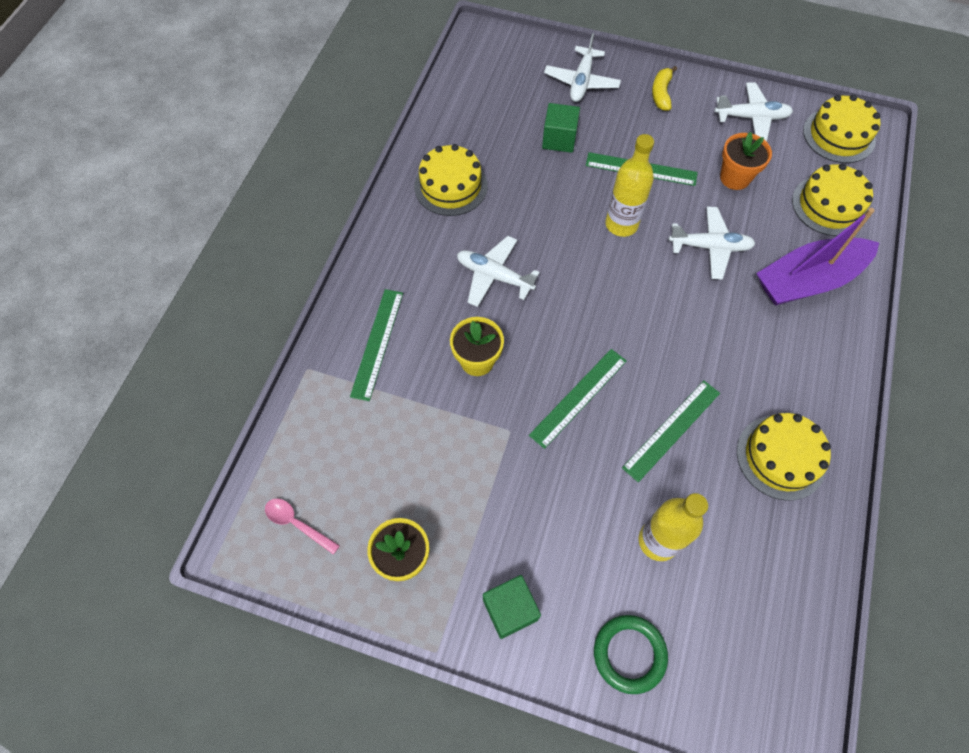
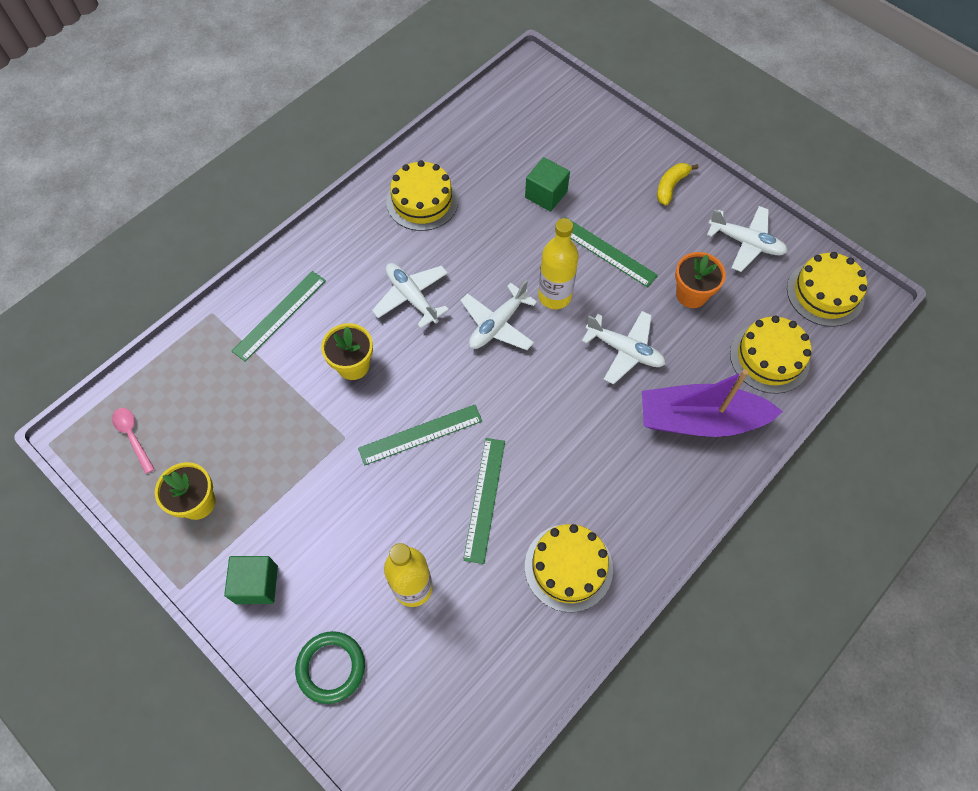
camera: 25 degrees right, 0 degrees up
(581, 82) = (600, 147): white plane -> white plane (497, 324)
(672, 430) = (484, 499): green ruler -> green ruler turned 60 degrees counterclockwise

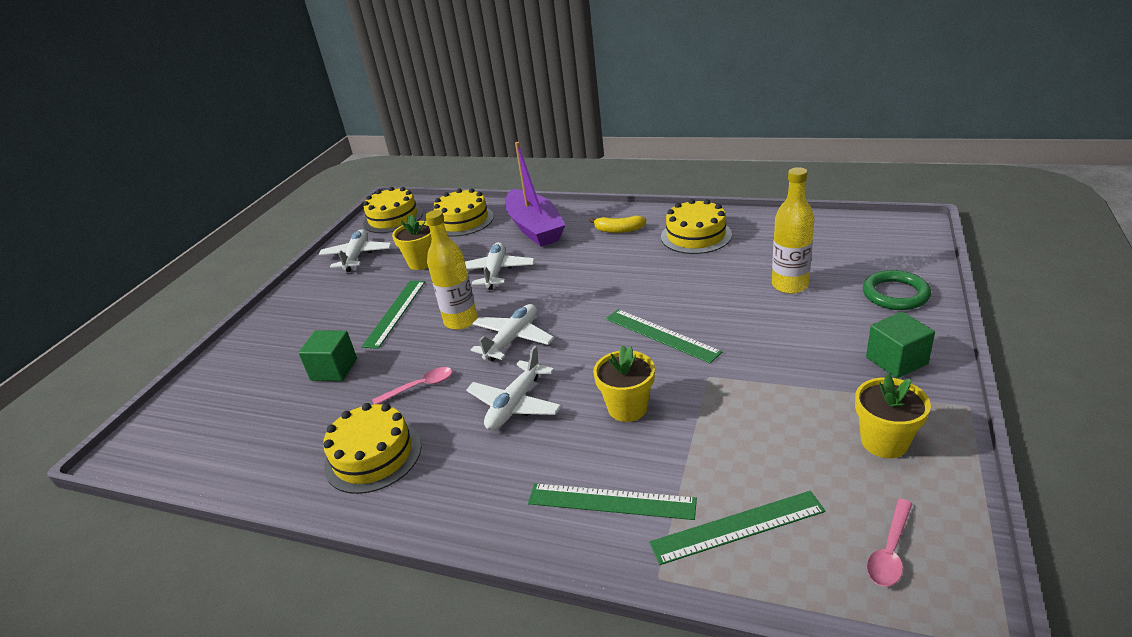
camera: 110 degrees left, 30 degrees down
(480, 244) = (420, 386): none -> pink spoon
(484, 499) = (684, 283): green ruler -> green ruler (737, 527)
(497, 324) = (512, 339): white plane -> white plane turned 75 degrees counterclockwise
(671, 186) = (302, 305): yellow banana -> yellow banana (619, 230)
(691, 294) = (422, 262): orange flower pot -> yellow flower pot

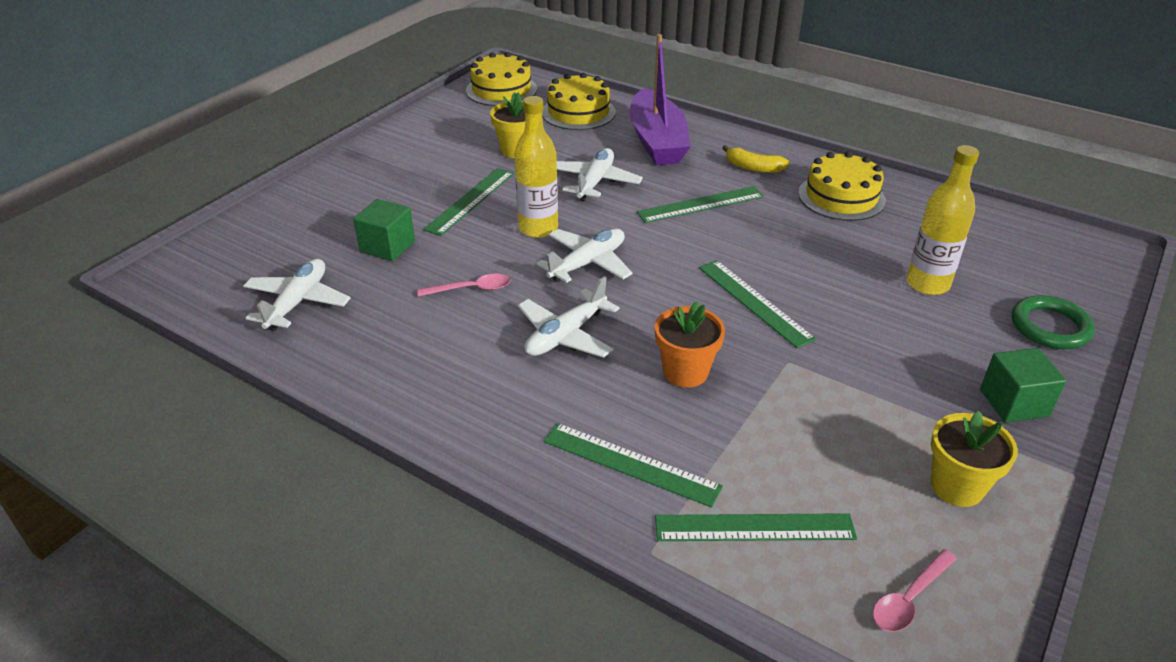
camera: 10 degrees right, 5 degrees up
(357, 256) = (448, 125): white plane -> white plane (297, 302)
(373, 455) = (401, 348): yellow cake -> none
(588, 268) = (700, 204): none -> green ruler
(627, 408) = (685, 372): yellow flower pot -> orange flower pot

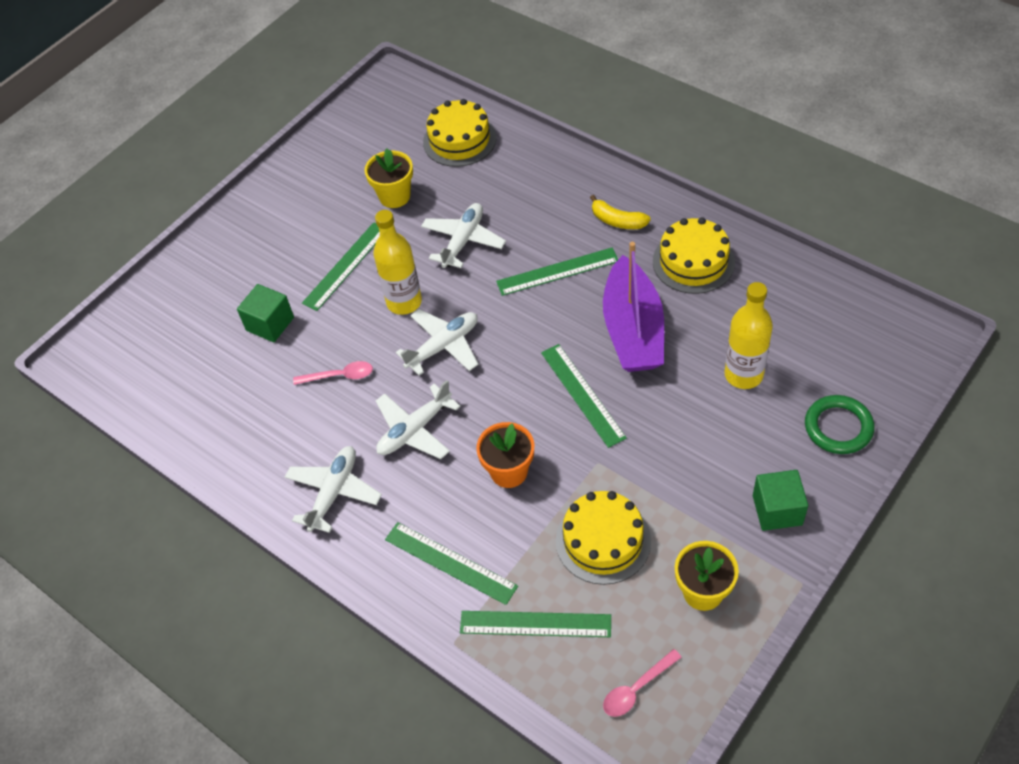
camera: 10 degrees right, 15 degrees up
(297, 302) = (194, 389): white plane -> white plane (334, 492)
(501, 90) = (387, 106): yellow cake -> yellow cake (603, 540)
(657, 141) = (530, 183): purple boat -> purple boat (633, 330)

